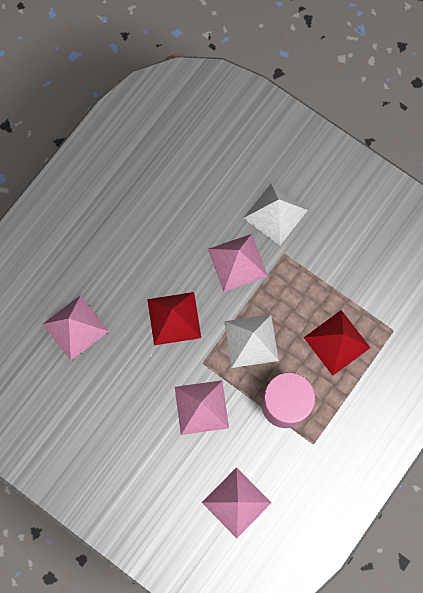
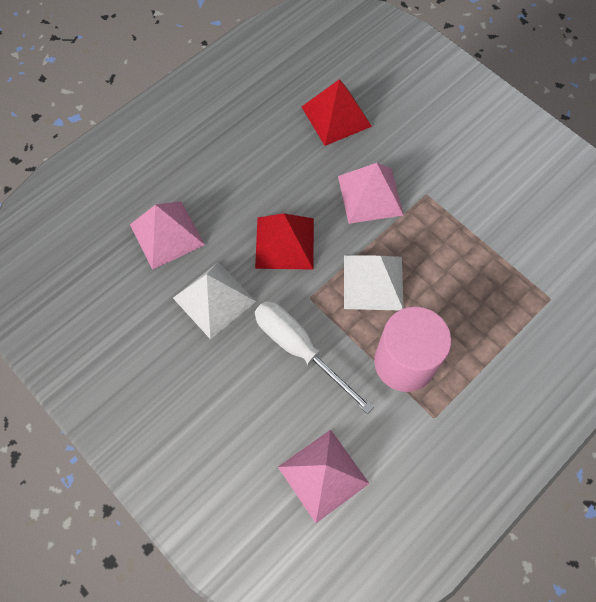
camera: 10 degrees right, 10 degrees down
(201, 407) = (299, 349): pink pyramid -> white screwdriver
(275, 214) = (421, 152): white pyramid -> white pyramid (214, 299)
(336, 342) = (478, 301): red pyramid -> red pyramid (336, 116)

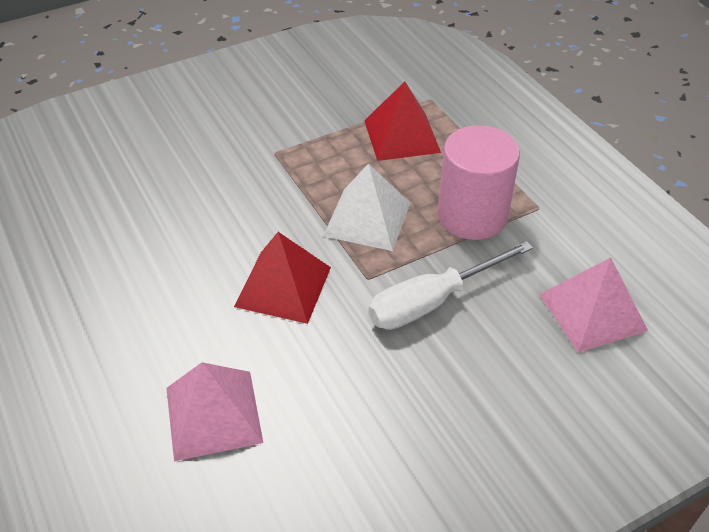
camera: 75 degrees left, 20 degrees down
(214, 299) = (337, 376): white pyramid -> none
(336, 116) = (126, 201): red pyramid -> red pyramid (401, 136)
(370, 195) = (253, 196): pink pyramid -> none

